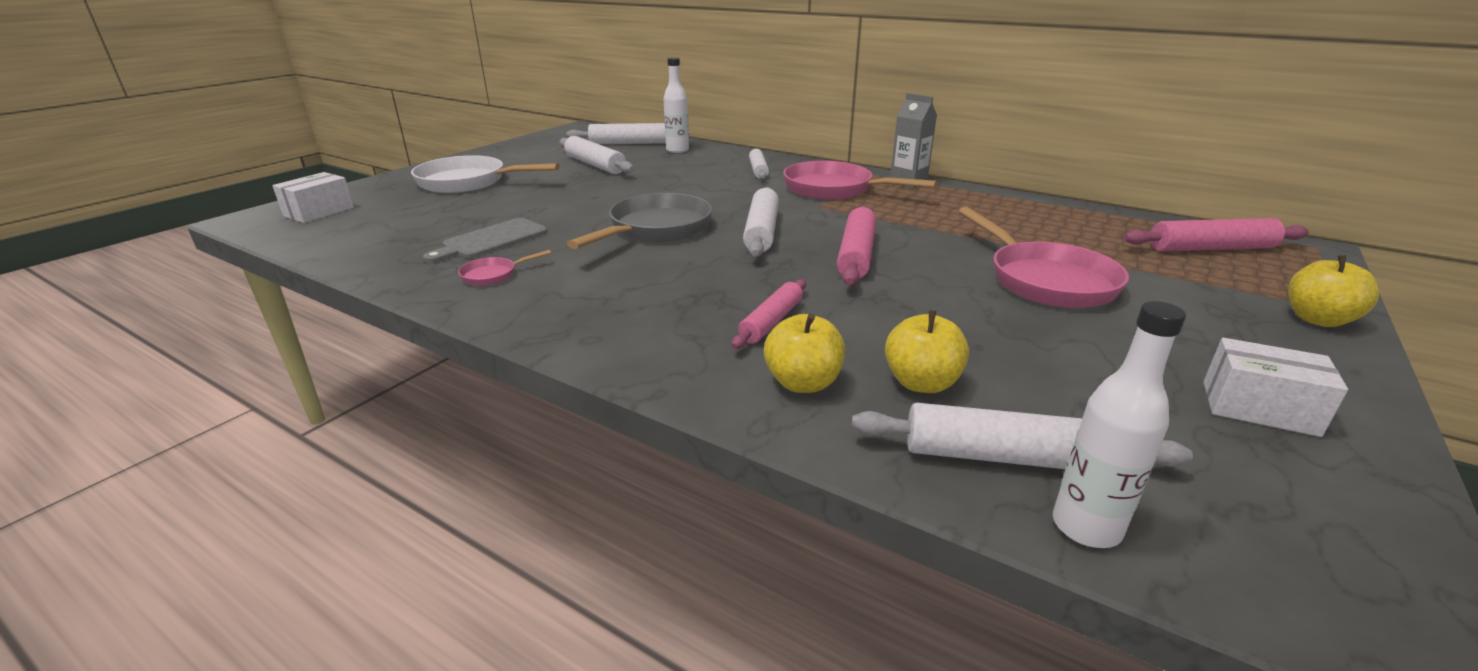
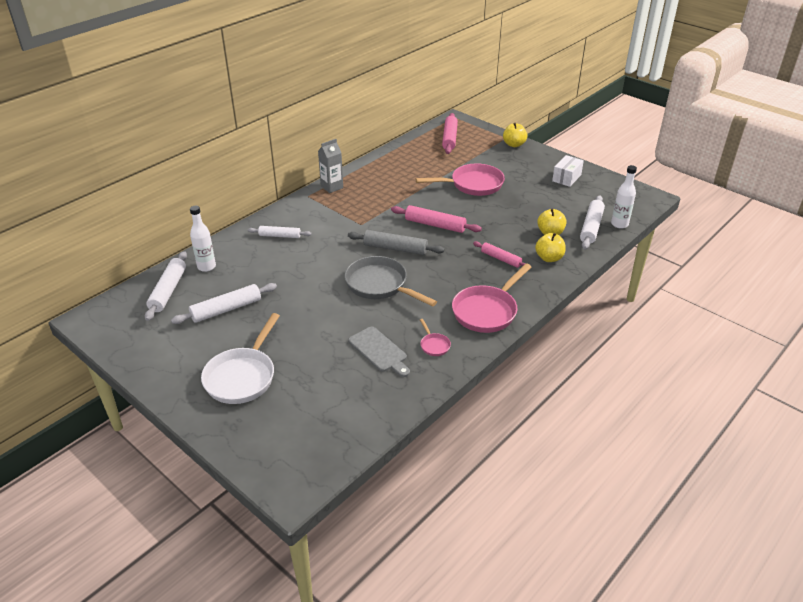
camera: 80 degrees left, 10 degrees up
(319, 212) = (288, 453): white box -> none
(761, 231) = (395, 248): white rolling pin -> grey rolling pin
(834, 189) = (333, 214): pink pan -> pink pan (487, 311)

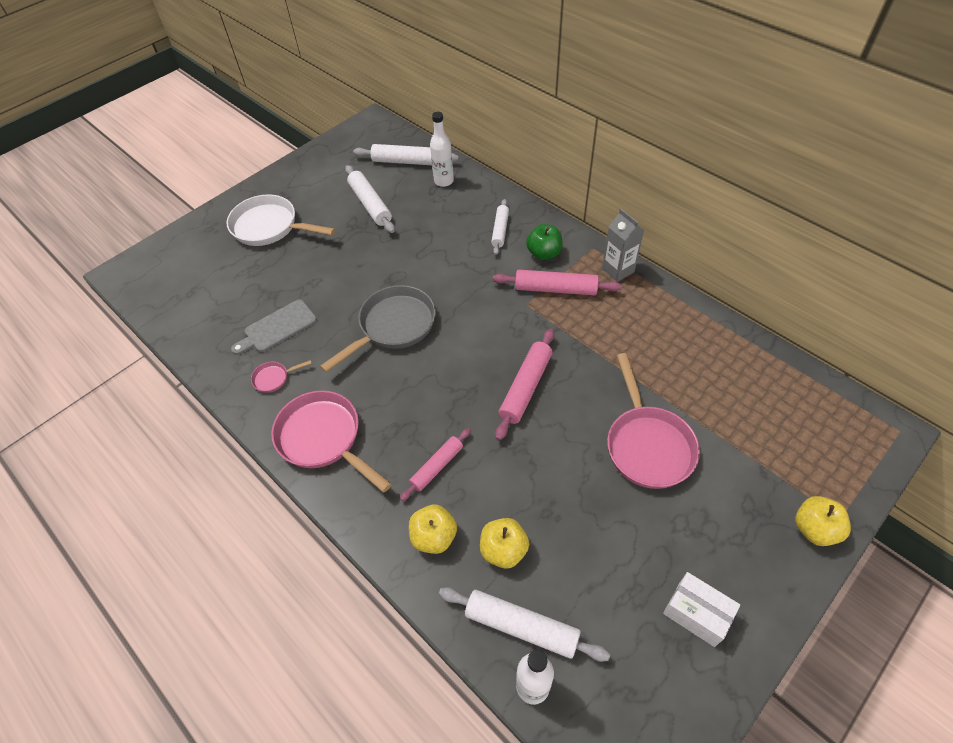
camera: 95 degrees right, 15 degrees up
(310, 216) = (544, 253): none -> green apple
(395, 248) = (469, 341): grey rolling pin -> none
(449, 138) = (808, 419): pink rolling pin -> pink rolling pin (555, 289)

